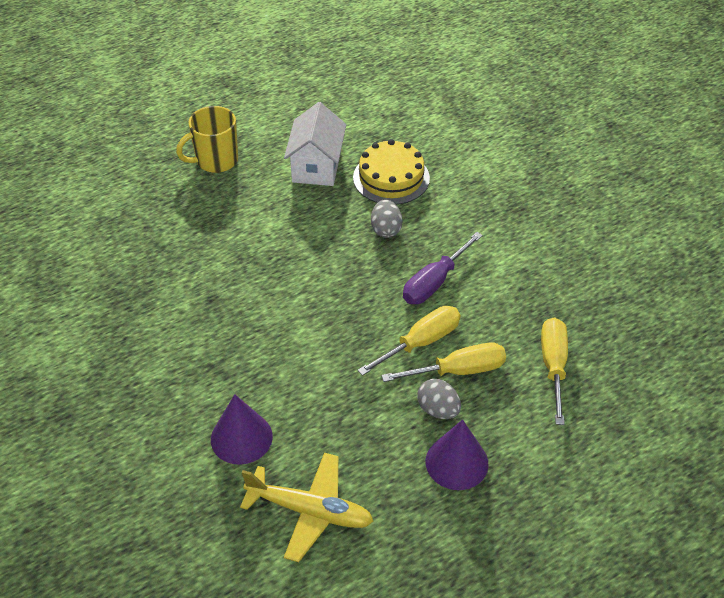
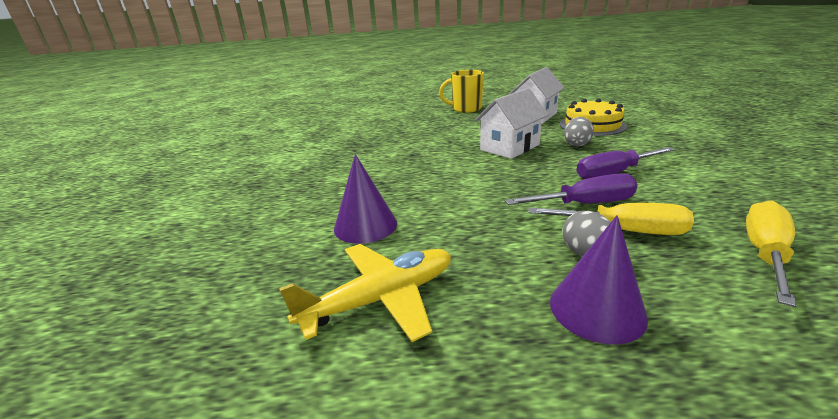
camera: 30 degrees right, 20 degrees down
(310, 511) = (381, 299): yellow plane -> yellow plane turned 75 degrees counterclockwise
(316, 255) = (509, 147): none -> white house
(420, 343) = (584, 204): yellow screwdriver -> purple screwdriver

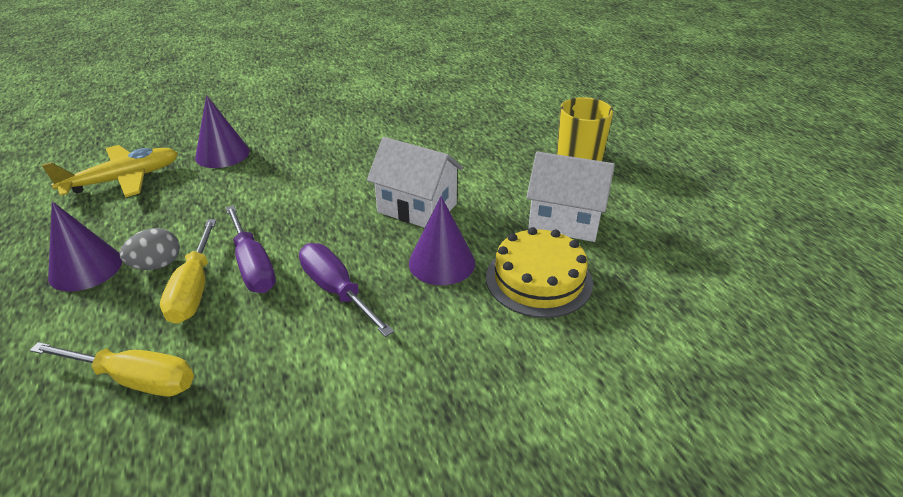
camera: 70 degrees right, 10 degrees up
(381, 299) = (123, 180): yellow plane -> yellow plane turned 75 degrees counterclockwise
(577, 144) = (442, 262): grey egg -> purple cone

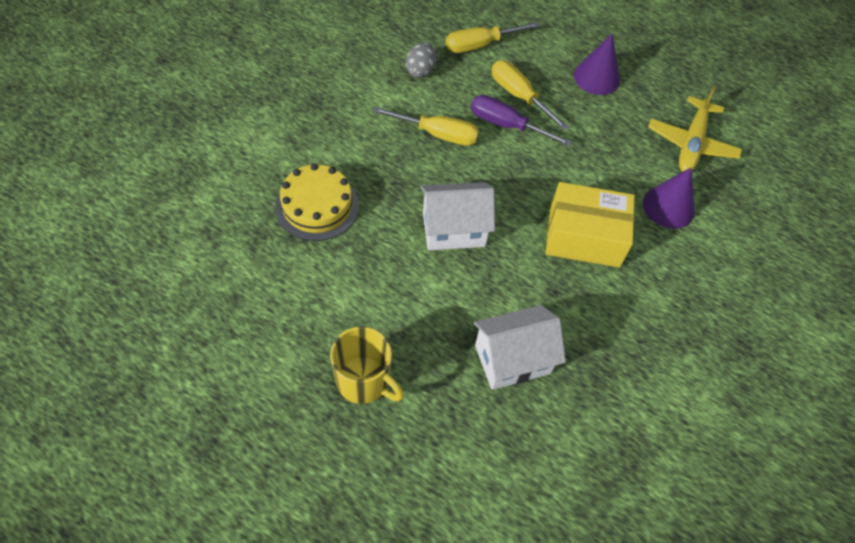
camera: 140 degrees right, 20 degrees up
(157, 265) = (561, 98): grey egg -> grey egg (420, 70)
(315, 163) = (584, 236): none -> yellow box
(337, 291) = (437, 134): purple screwdriver -> yellow screwdriver
(442, 262) = (392, 187): purple cone -> none
(565, 221) = (329, 276): white house -> white house (512, 359)

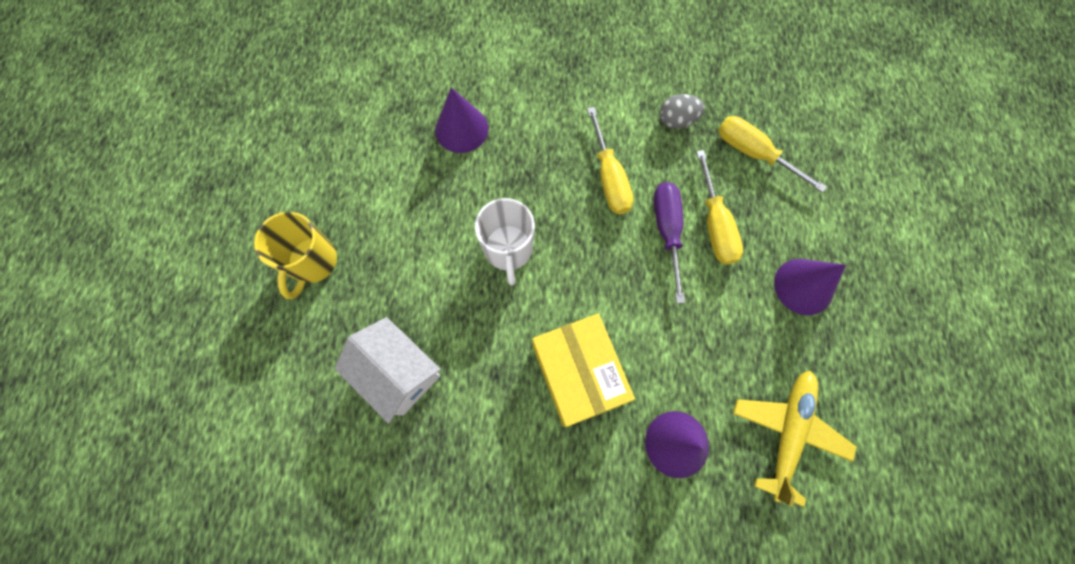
camera: 65 degrees right, 15 degrees up
(317, 206) = (461, 129): yellow cake -> purple cone
(453, 229) = (508, 250): white house -> white mug
(519, 96) = (714, 224): yellow screwdriver -> yellow screwdriver turned 150 degrees clockwise
(691, 143) = (787, 432): yellow plane -> yellow plane turned 120 degrees clockwise

